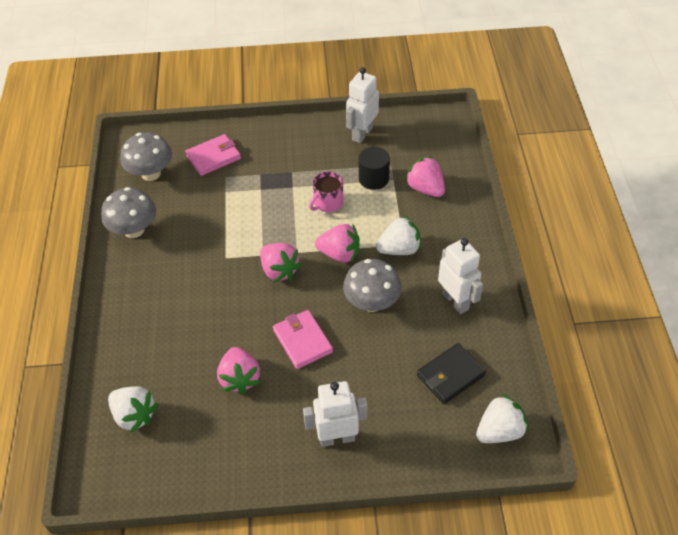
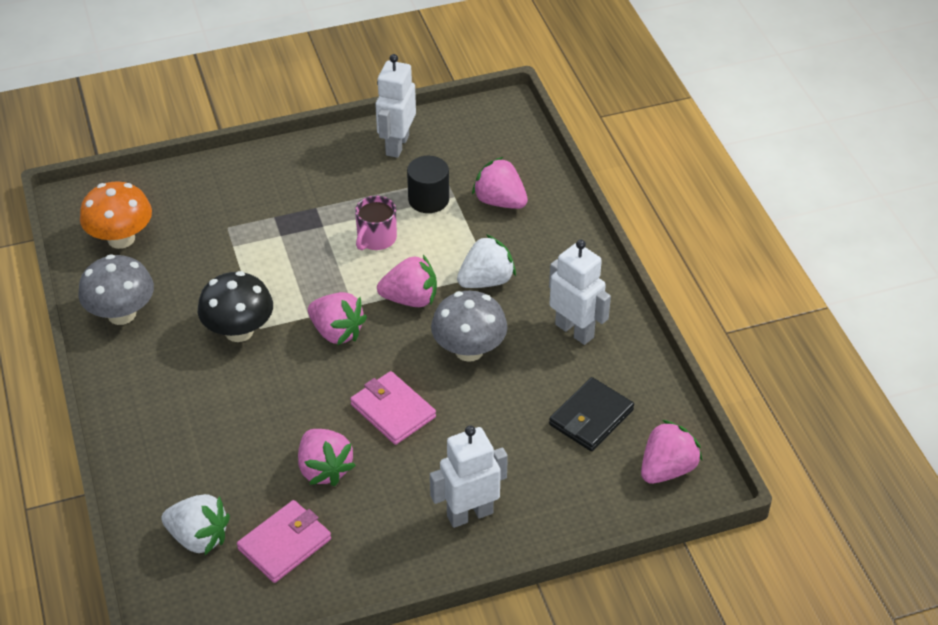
camera: 15 degrees left, 5 degrees down
(151, 173) = (121, 238): grey mushroom -> orange mushroom
(210, 257) = (239, 331): none -> black mushroom
(213, 157) = (202, 204): pink wallet -> pink wallet (284, 544)
(499, 431) = (667, 469): white strawberry -> pink strawberry

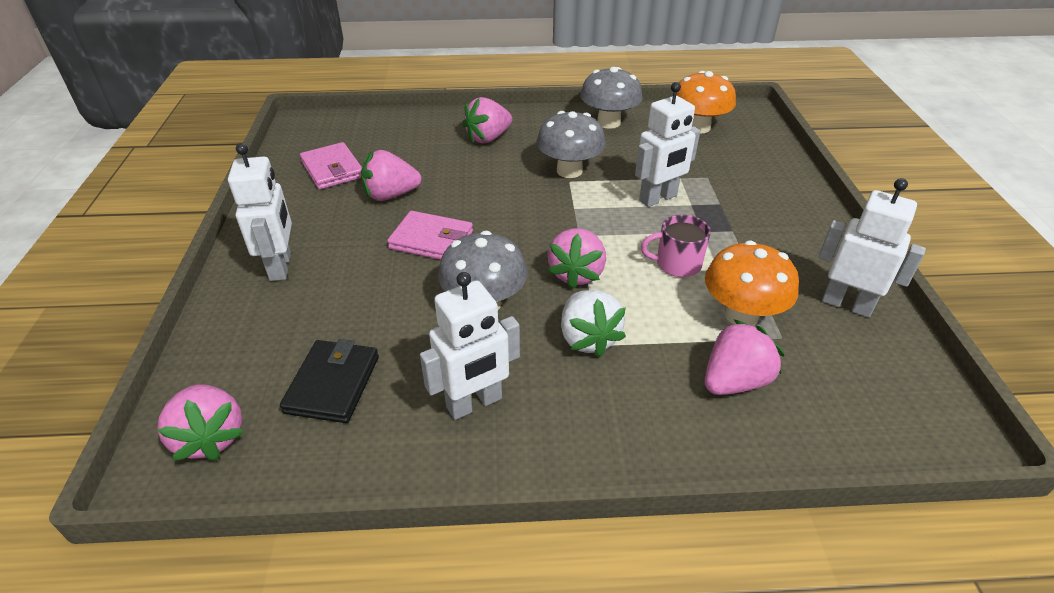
camera: 105 degrees right, 5 degrees down
(199, 537) = (368, 137): white strawberry -> none
(239, 331) = (569, 171): black mushroom -> grey mushroom
(276, 258) = (658, 198): none -> white robot
(337, 332) = (547, 221): pink strawberry -> pink strawberry (488, 138)
(376, 238) = (677, 264): pink mug -> pink mug turned 45 degrees counterclockwise
(393, 411) = (431, 240): pink wallet -> pink wallet turned 45 degrees clockwise
(428, 199) = (741, 315): black cylinder -> orange mushroom
(591, 417) = (333, 384): black wallet -> black wallet turned 45 degrees clockwise

